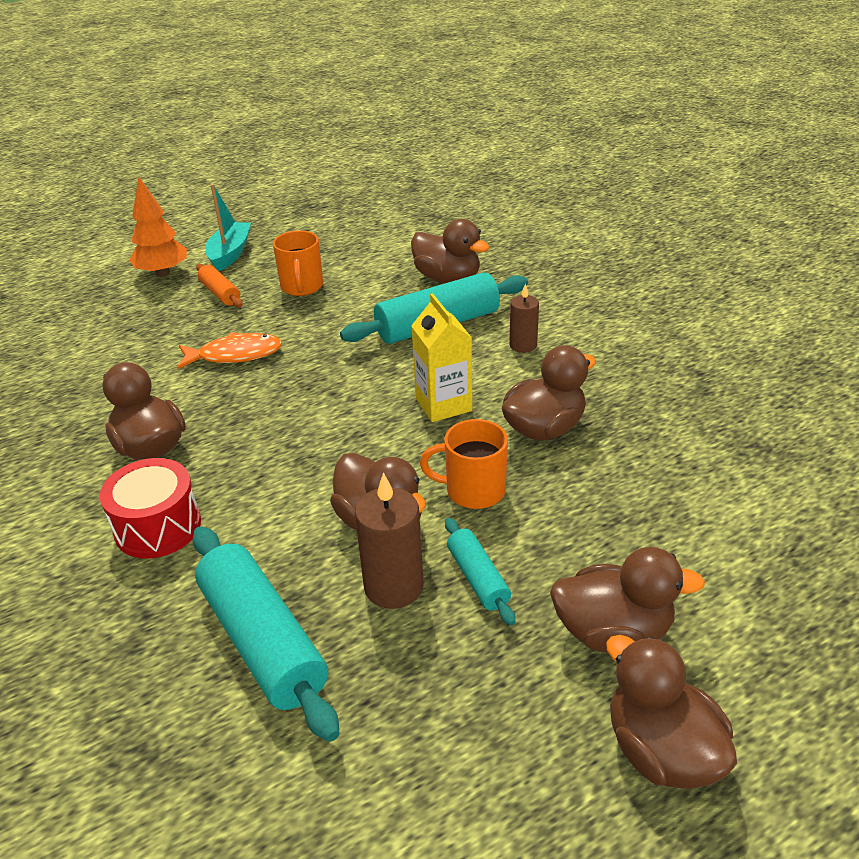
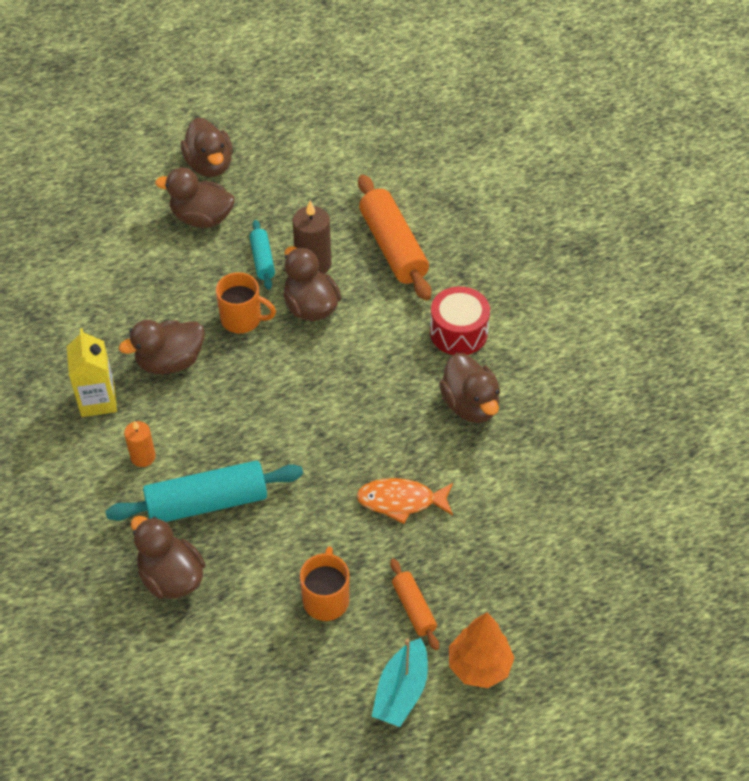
camera: 170 degrees left, 15 degrees up
(263, 641) = (393, 247): turquoise rolling pin -> orange rolling pin
(443, 404) = (236, 401): yellow carton -> yellow carton (98, 400)
(523, 345) = (143, 457): brown candle -> orange candle

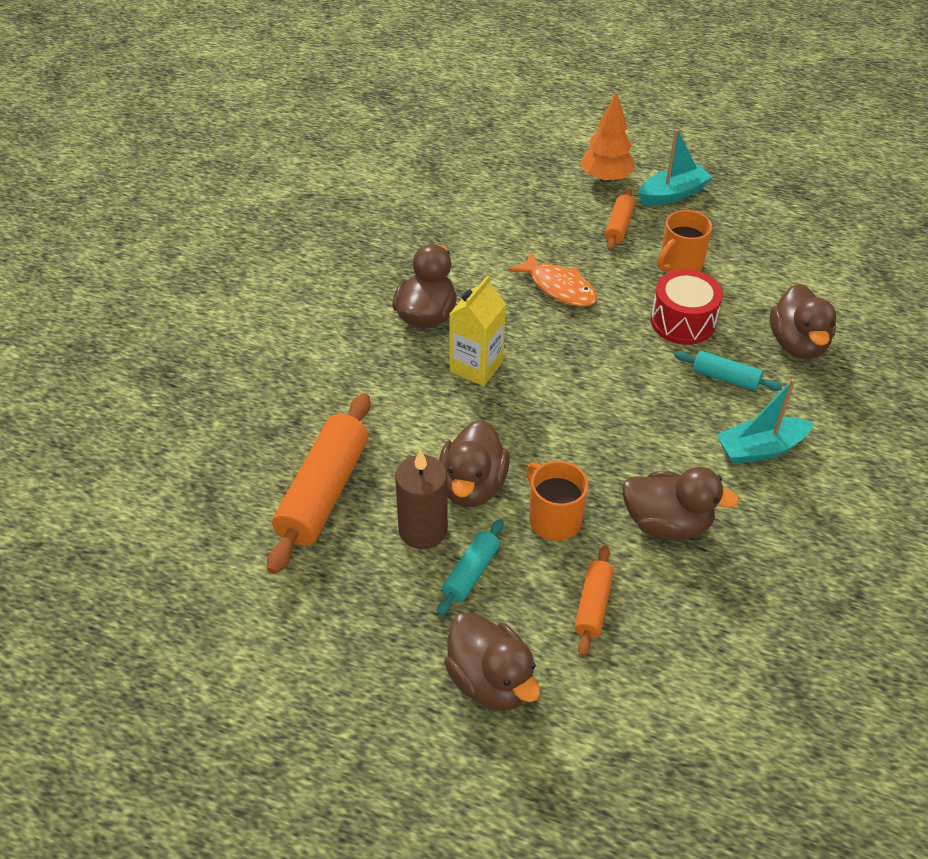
camera: 140 degrees left, 5 degrees down
(98, 400) = (773, 531): yellow carton -> yellow carton (476, 367)
(143, 457) = (760, 449): orange candle -> turquoise boat
(178, 286) = (593, 605): none -> orange rolling pin
(207, 502) = (725, 378): turquoise rolling pin -> turquoise rolling pin, size x0.52
(209, 165) = (410, 760): brown duck -> none
(458, 332) = (365, 374): red drum -> red drum (682, 322)

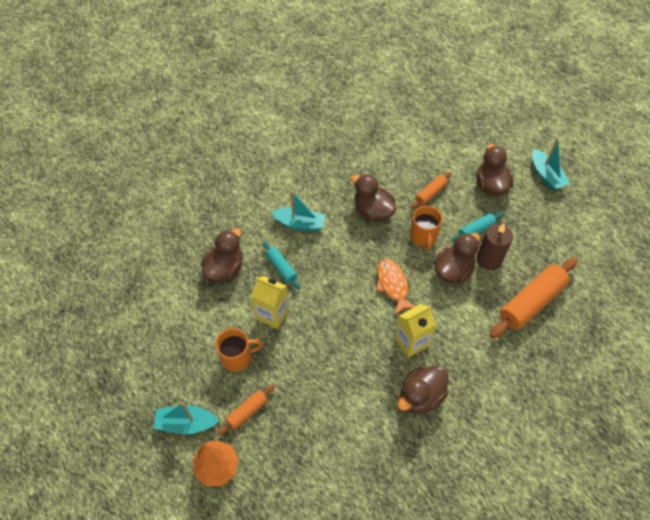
camera: 150 degrees left, 10 degrees up
(387, 765) = (546, 175): none -> turquoise boat
(559, 287) = (324, 377): orange fish -> orange fish (392, 285)
(682, 322) = (272, 314): red drum -> yellow carton

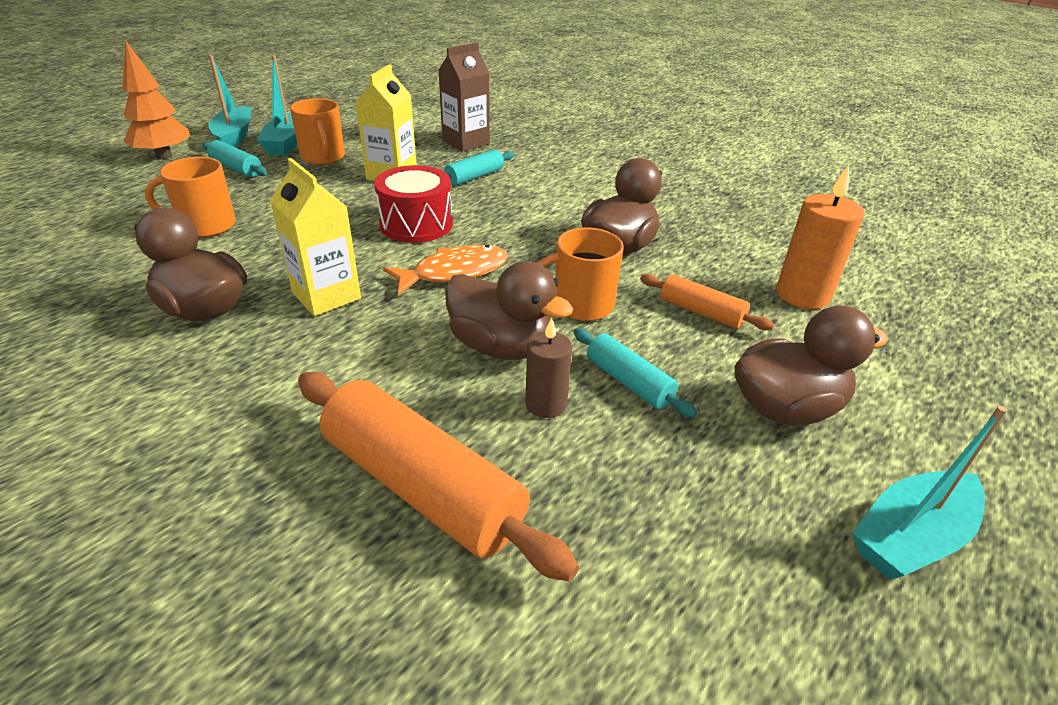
camera: 80 degrees right, 20 degrees down
(225, 269) = (466, 142): brown duck -> brown carton
(247, 411) = (236, 168): orange rolling pin -> turquoise rolling pin
(300, 224) = (562, 186): turquoise boat -> turquoise boat (287, 143)
(332, 414) = (206, 226): none -> orange mug
(340, 301) = (416, 224): none -> red drum
(419, 153) = (802, 295): none -> orange candle
(489, 260) = (546, 404): brown candle -> brown candle, size x0.63

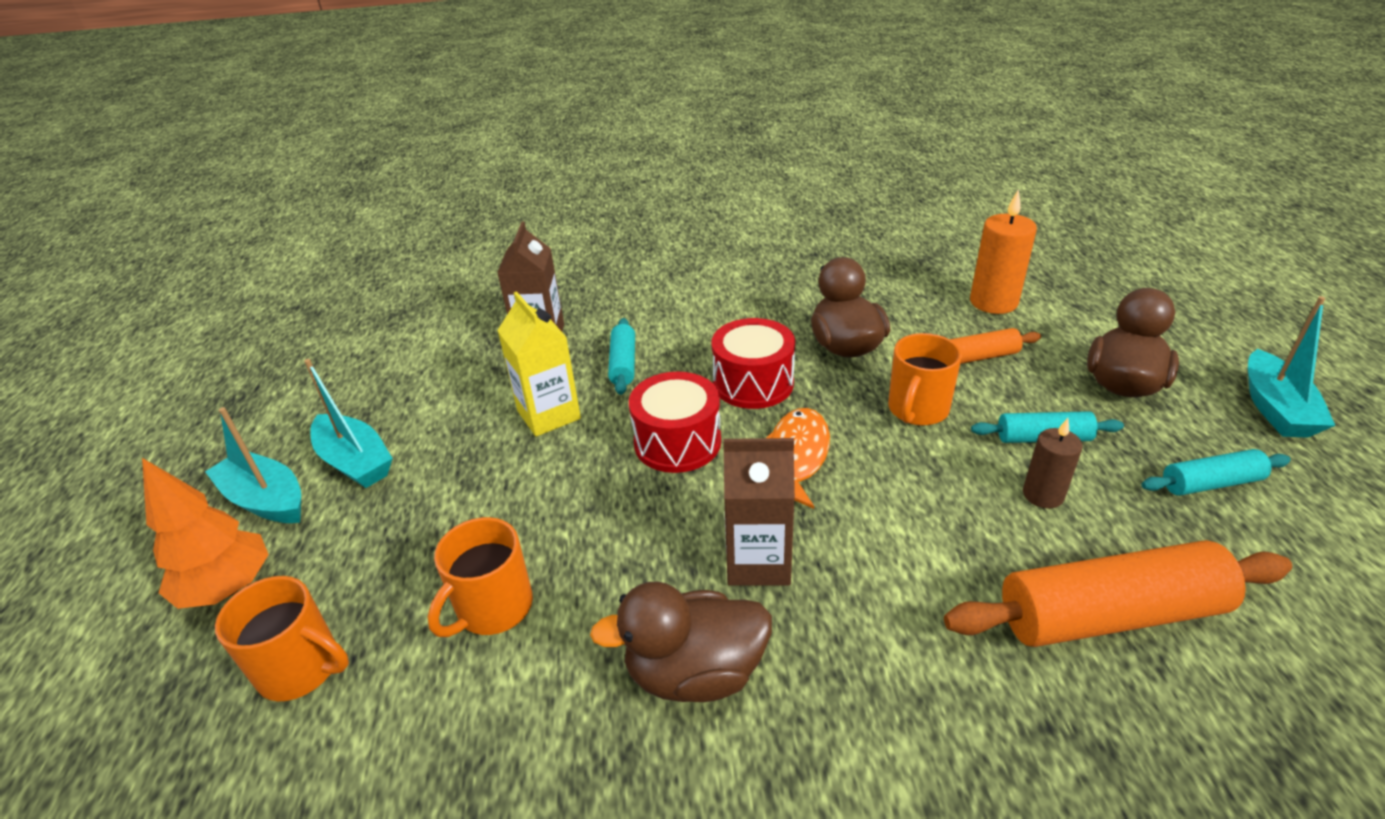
camera: 45 degrees left, 0 degrees up
(236, 168) = (365, 529): turquoise rolling pin -> turquoise rolling pin (1210, 483)
(323, 157) = (437, 447): orange mug -> orange mug (302, 668)
(326, 296) = (758, 561): yellow carton -> brown carton
(502, 346) = (944, 482): brown duck -> none
(518, 227) = (753, 383): none -> red drum

